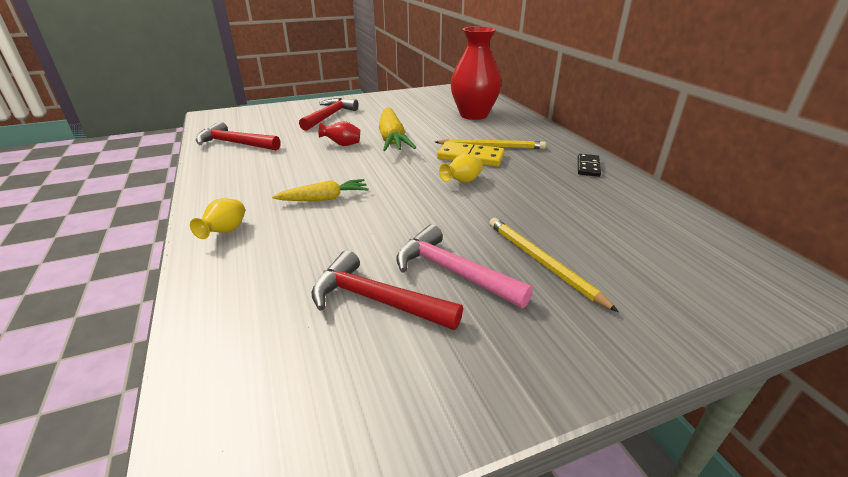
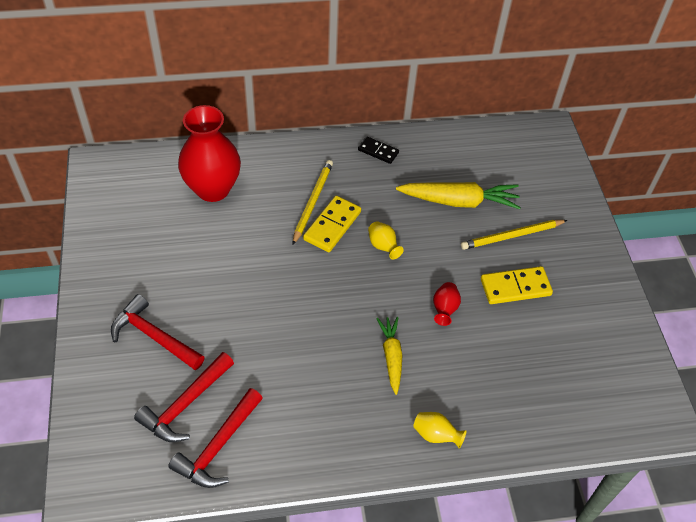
camera: 80 degrees left, 20 degrees up
(342, 145) = (262, 331): red vase -> red vase (444, 309)
(376, 300) = (539, 335): red hammer -> red hammer (186, 404)
(392, 138) = (260, 281): yellow carrot -> yellow carrot (458, 201)
(453, 272) = (515, 287): pink hammer -> yellow domino

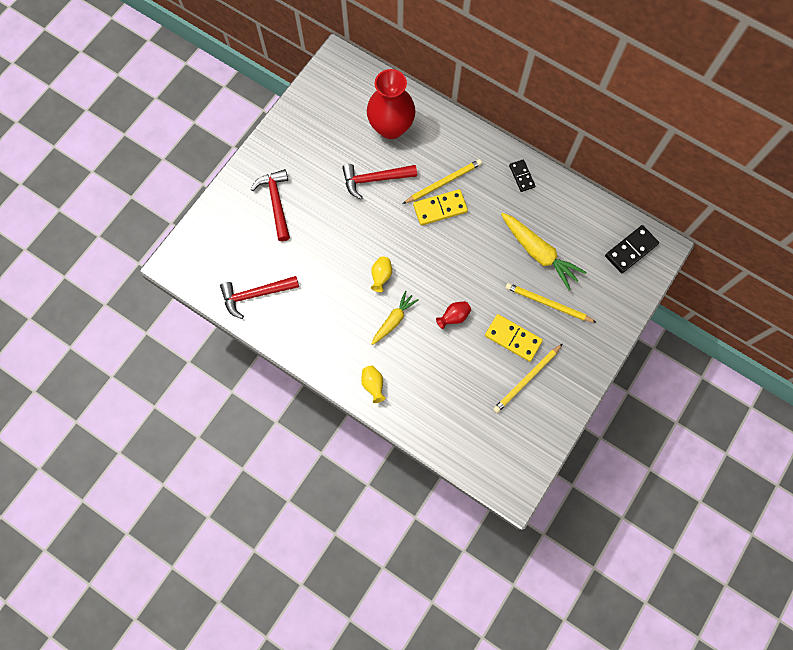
camera: 45 degrees right, 20 degrees up
(186, 404) = (259, 257): red hammer -> red hammer (375, 179)
(383, 246) = (457, 247): yellow vase -> yellow vase (381, 276)
(529, 147) = (631, 250): none -> black domino
(565, 312) = (527, 379): none -> yellow pencil

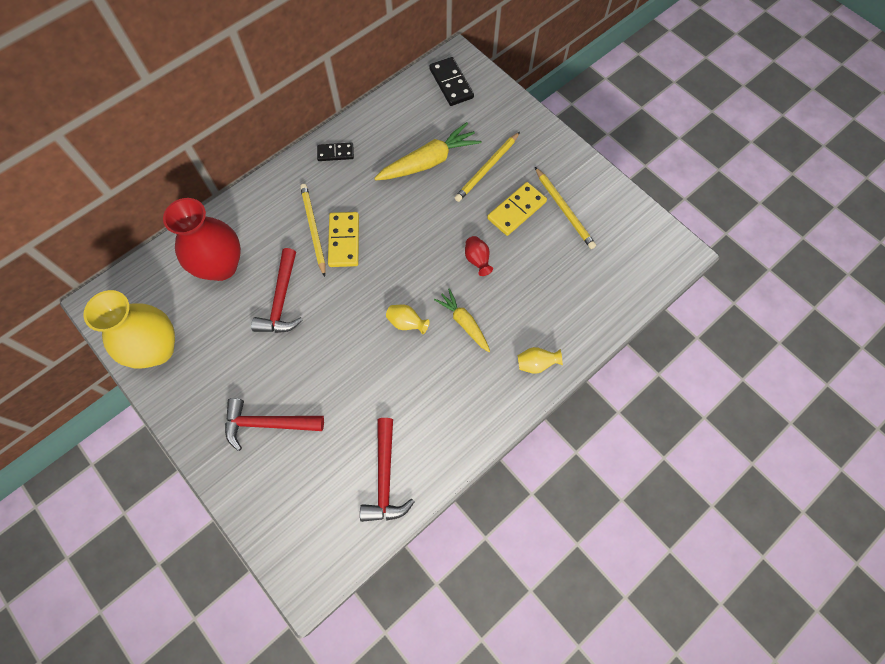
camera: 75 degrees left, 5 degrees down
(313, 109) = (157, 349): none -> yellow vase

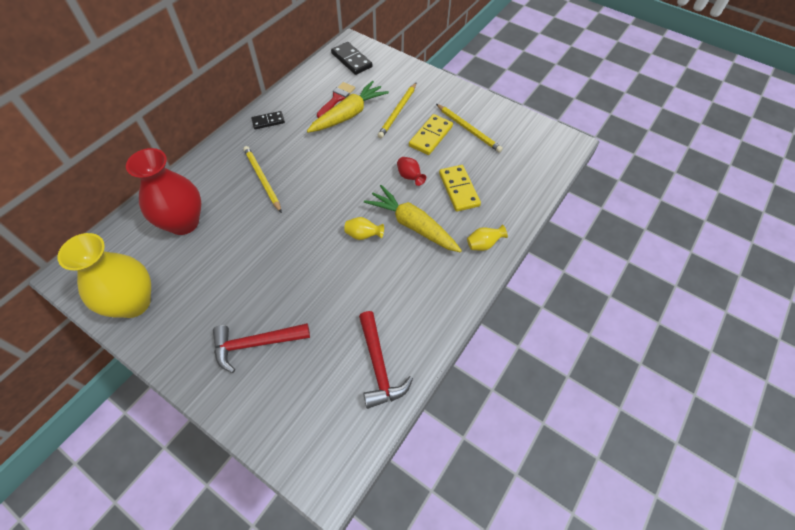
camera: 15 degrees left, 10 degrees down
(281, 300) = (246, 239): red hammer -> none
(344, 241) = (291, 183): yellow domino -> yellow domino (458, 189)
(420, 136) = (337, 99): none -> red brush
(464, 323) = (413, 225): yellow carrot -> yellow carrot, size x1.62

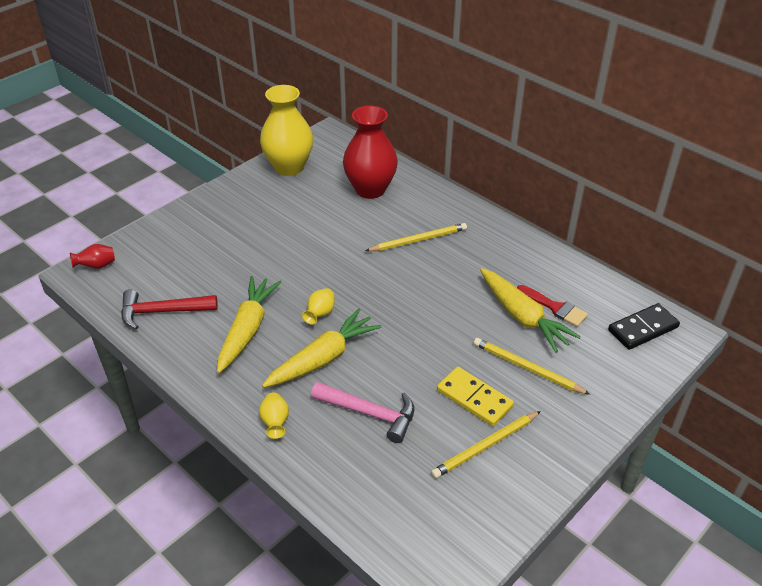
camera: 100 degrees right, 15 degrees down
(256, 344) = (220, 235): red hammer -> none
(268, 121) = (513, 245): black domino -> none
(391, 285) = (247, 330): none -> yellow carrot
(410, 177) = (400, 365): red vase -> red vase (97, 266)
(458, 189) = (369, 413): yellow domino -> pink hammer

